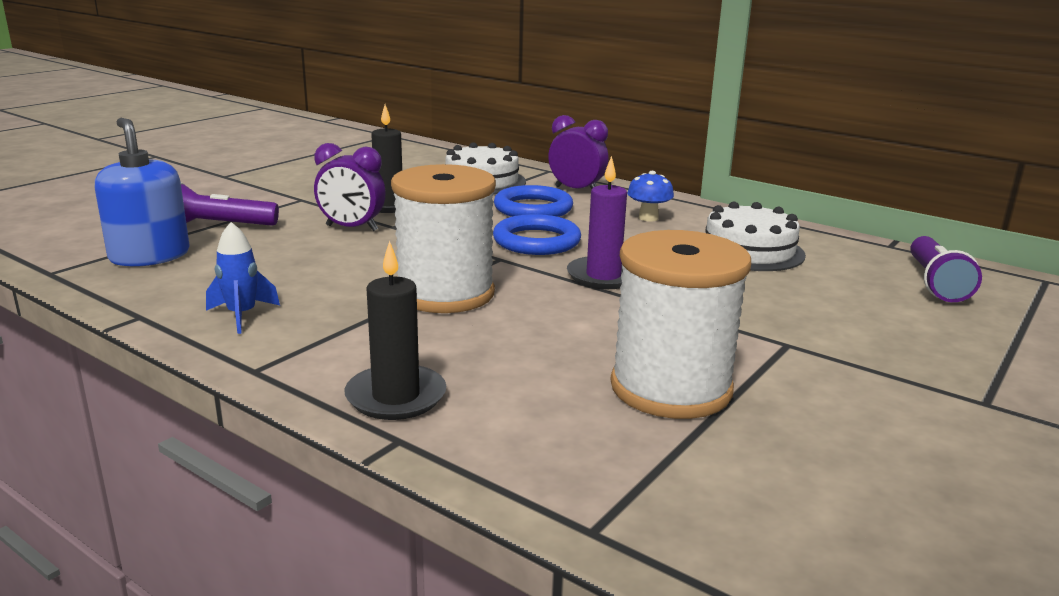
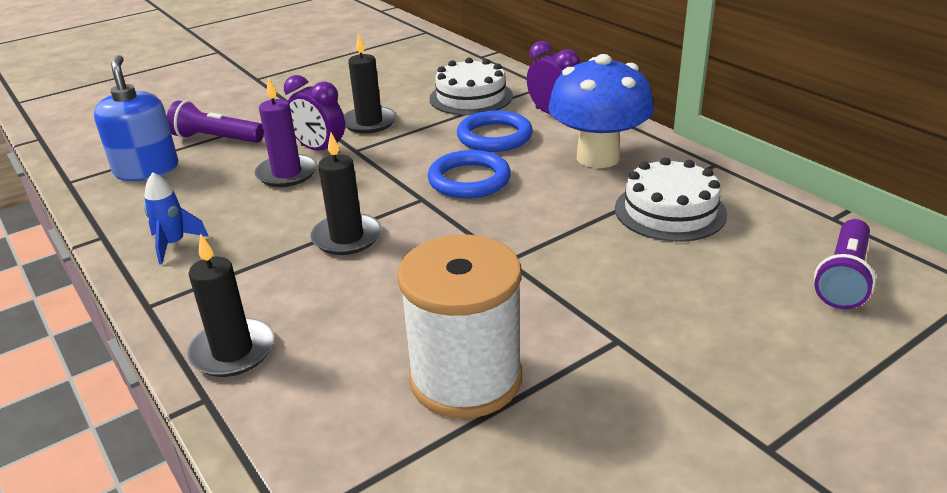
camera: 20 degrees right, 10 degrees up
(445, 293) = (347, 237): white spool -> black candle
(603, 276) = (500, 231): purple candle -> purple candle (287, 173)
(648, 218) = (598, 157): blue mushroom -> blue mushroom, size x2.21

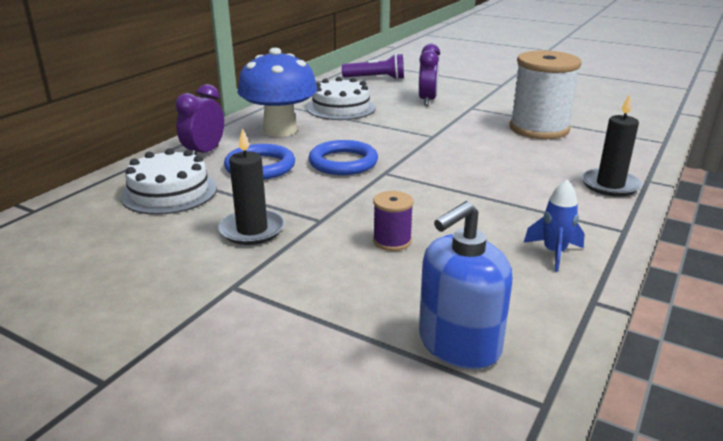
camera: 115 degrees left, 5 degrees down
(216, 139) = (345, 323): purple flashlight -> none
(287, 173) = (392, 241): purple candle -> purple spool
(320, 150) = (332, 239): purple clock -> purple clock (427, 101)
(347, 237) = (462, 185): black candle -> none

